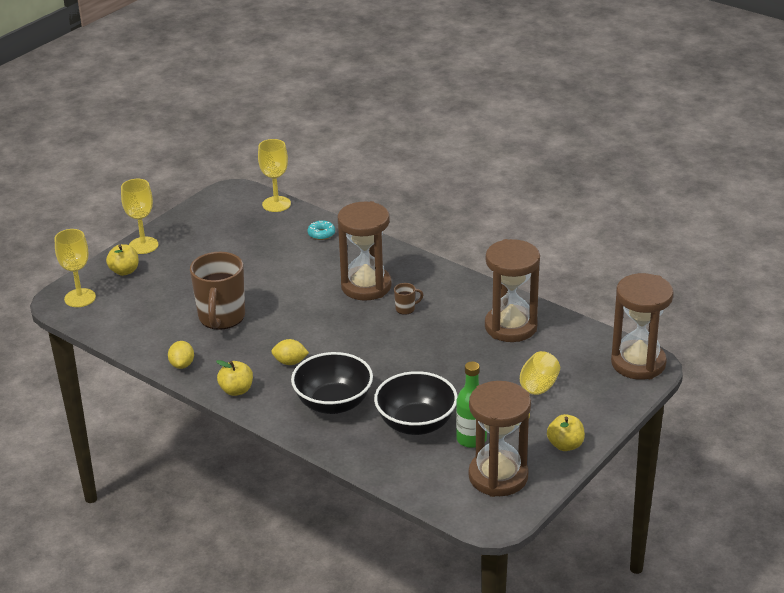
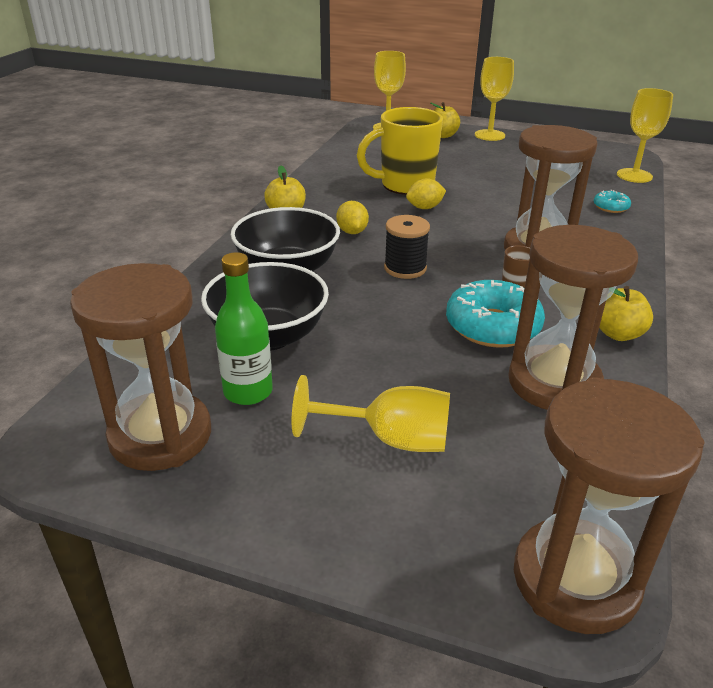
camera: 70 degrees right, 0 degrees up
(182, 364) = (315, 182): yellow lemon -> yellow lemon (425, 208)
(221, 318) = (405, 185): brown mug -> yellow mug
(359, 349) = (405, 268): none -> black spool
(447, 332) = (492, 326): none -> turquoise donut
(565, 445) = (262, 505): yellow apple -> yellow apple (618, 334)

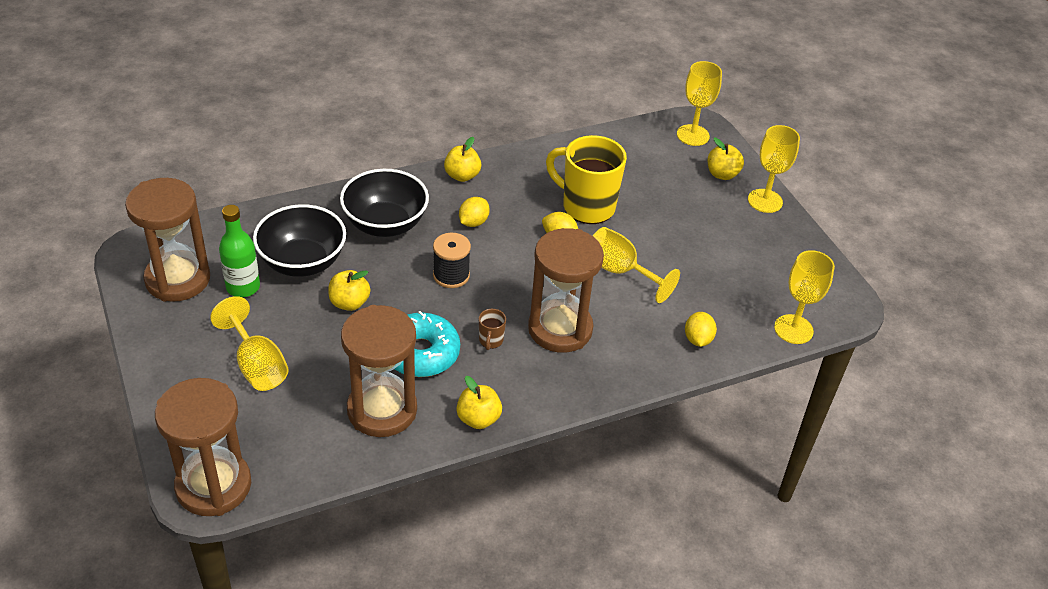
camera: 45 degrees right, 10 degrees up
(369, 335) = (349, 303): none -> yellow apple
(498, 203) = (620, 271): none -> yellow goblet
(610, 207) = (698, 339): turquoise donut -> yellow lemon

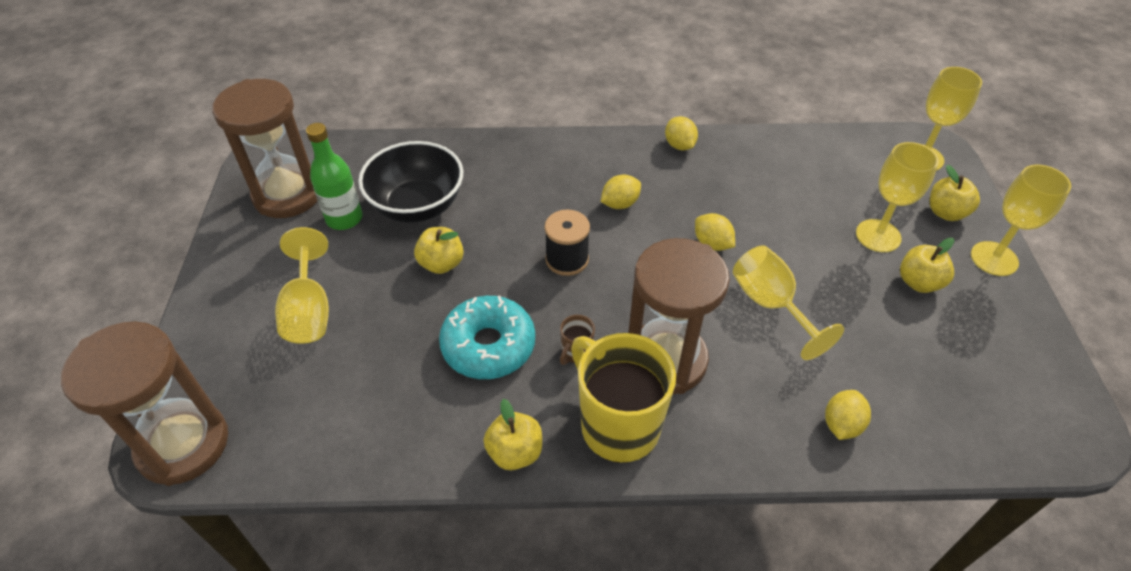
camera: 25 degrees right, 5 degrees up
(382, 410) = (410, 405): brown hourglass -> none
(385, 224) = (523, 184): black bowl -> none
(462, 176) = (631, 149): yellow apple -> yellow apple (918, 282)
(501, 164) = (679, 145): none -> yellow lemon
(586, 206) = (759, 215): yellow mug -> yellow mug (618, 425)
(793, 329) = (985, 448): yellow goblet -> yellow goblet (878, 236)

